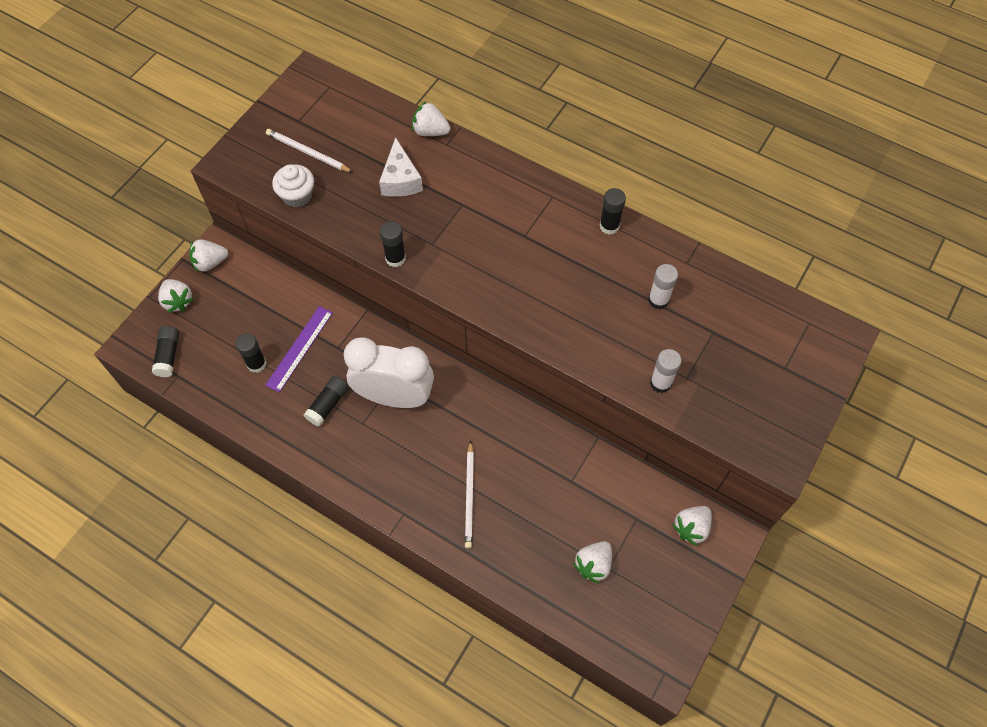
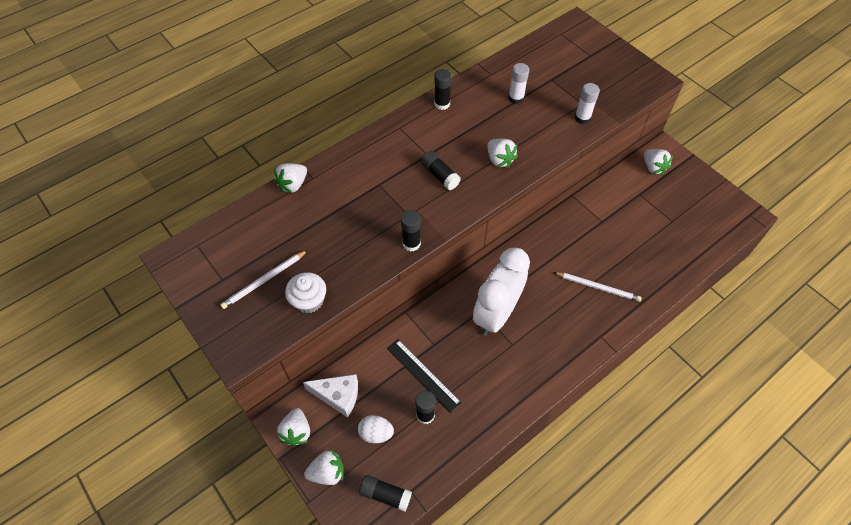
camera: 70 degrees left, 5 degrees down
(226, 327) = (376, 433): none -> white egg
(300, 348) = (423, 375): purple ruler -> black ruler
(328, 405) = (487, 366): black glue stick -> black glue stick (440, 175)
(400, 180) = (332, 219): white cheese -> white cheese (338, 396)
(593, 564) = (668, 228): white strawberry -> white strawberry (499, 160)

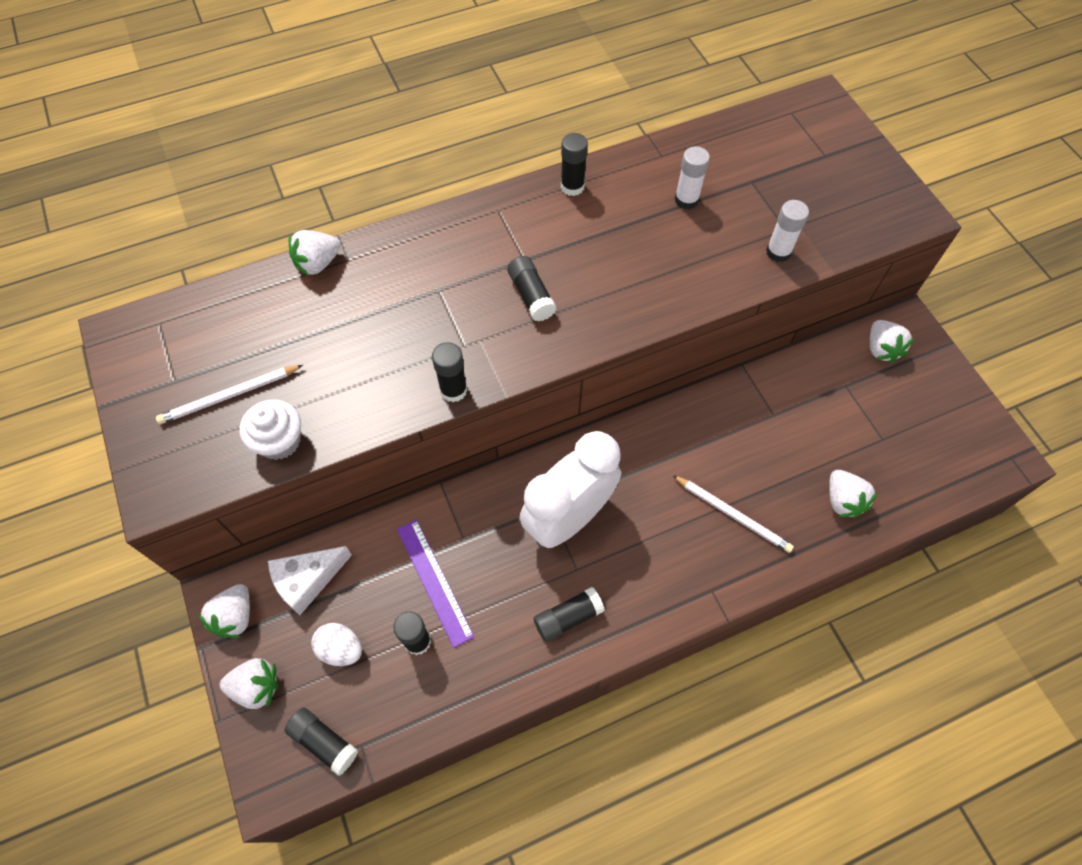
camera: 15 degrees right, 5 degrees up
(338, 396) = (307, 580): white cheese -> white cheese turned 120 degrees clockwise
(423, 375) = (434, 581): black ruler -> purple ruler
(499, 160) = (628, 291): white strawberry -> white strawberry (843, 500)
(517, 375) = (568, 617): none -> black glue stick

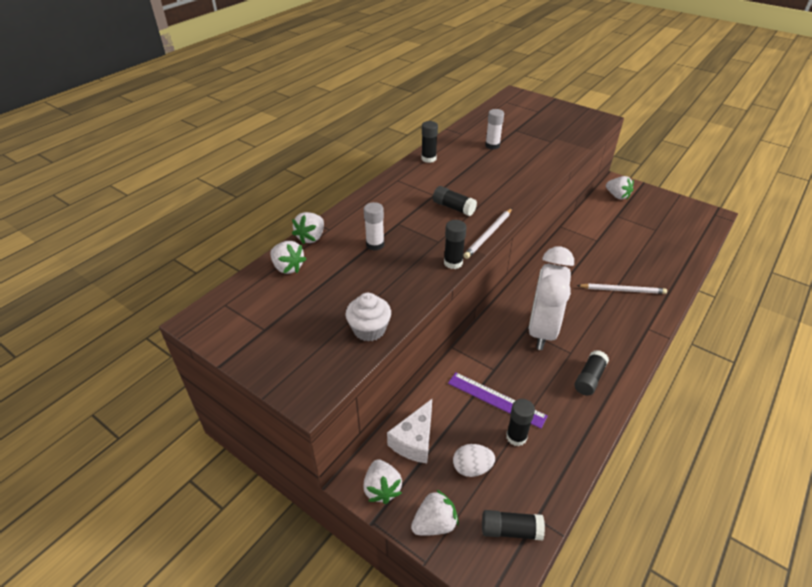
camera: 30 degrees left, 20 degrees down
(229, 396) = (312, 321): white pencil -> white pencil (488, 235)
(778, 252) = (557, 150): white glue stick -> white glue stick (375, 244)
(843, 500) = (665, 261): white strawberry -> white strawberry (288, 267)

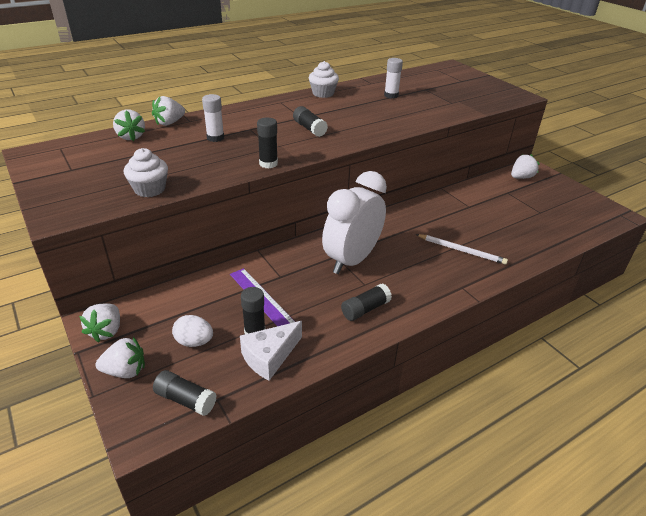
camera: 20 degrees right, 5 degrees down
(414, 440) = (164, 306): white cheese -> white cheese (269, 357)
(428, 158) = (323, 93): black glue stick -> white cupcake
(488, 235) = (321, 152): white pencil -> none
(617, 196) = (521, 177): white strawberry -> white strawberry turned 105 degrees counterclockwise

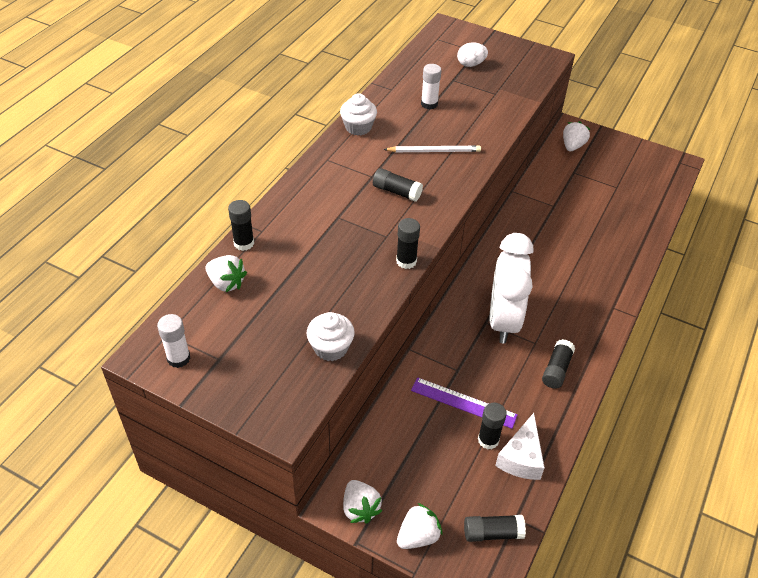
camera: 30 degrees left, 10 degrees up
(169, 123) = (244, 243): white strawberry -> black glue stick
(194, 342) = (447, 477): white egg -> white egg (471, 64)
(215, 138) = (317, 246): white glue stick -> white glue stick (178, 358)
(461, 250) = (585, 265): white pencil -> white pencil (434, 151)

